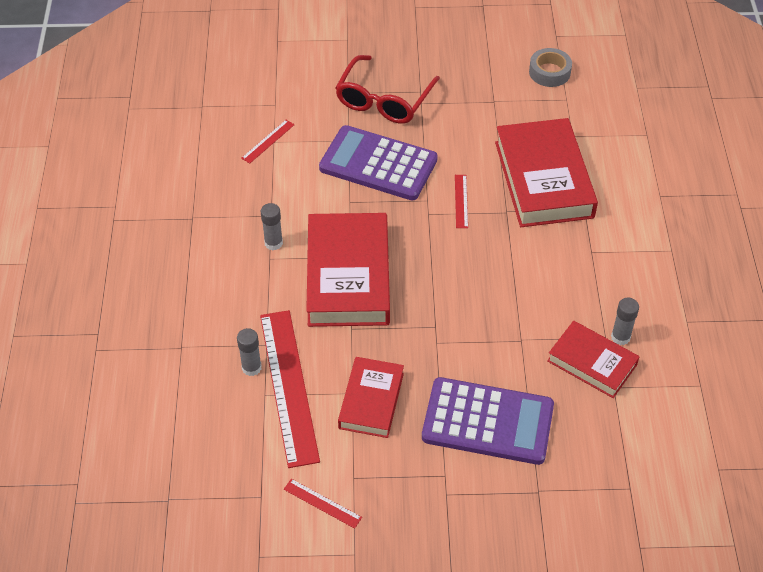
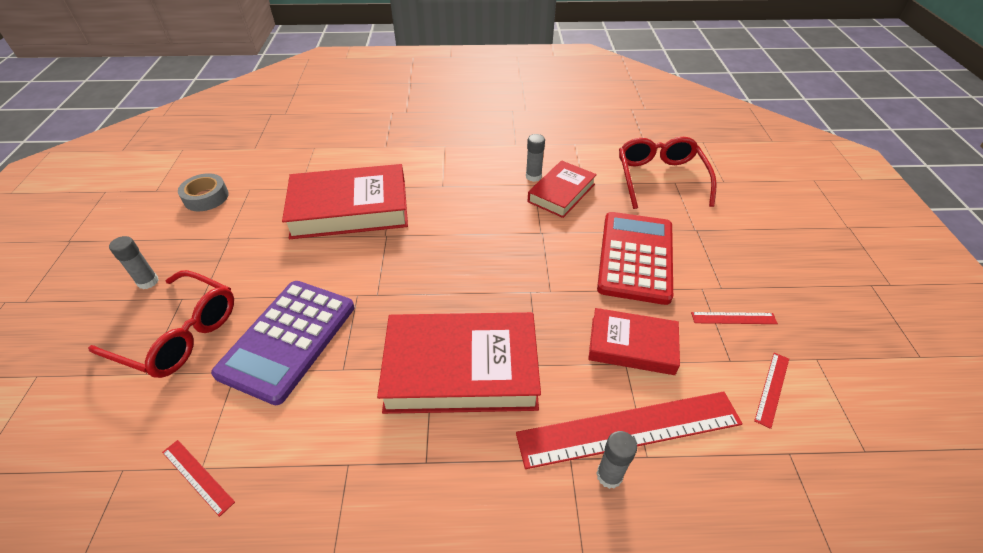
camera: 90 degrees left, 5 degrees down
(273, 243) = (399, 458): grey glue stick -> grey glue stick (148, 282)
(461, 201) = (364, 267): red ruler -> red ruler (733, 318)
(487, 422) = (635, 257): purple calculator -> red calculator
(636, 472) = (660, 178): none -> red glasses

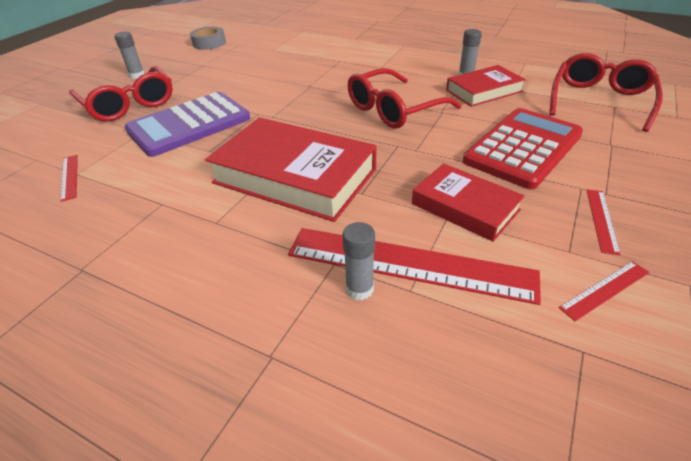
camera: 30 degrees right, 5 degrees down
(350, 209) = (297, 66): red book -> none
(496, 244) = (393, 110): none -> red glasses
(733, 318) = (601, 220): red ruler -> red ruler turned 75 degrees clockwise

